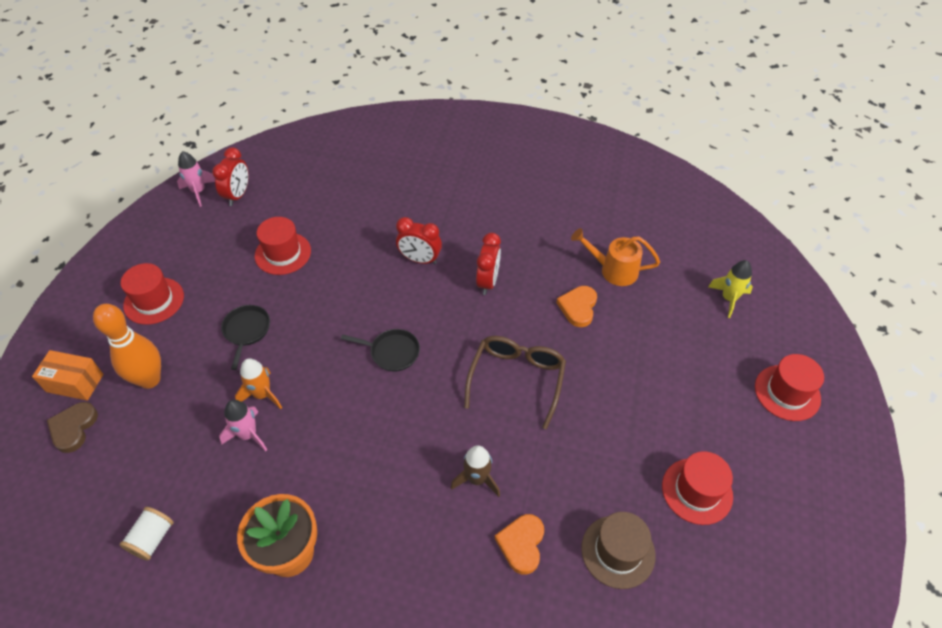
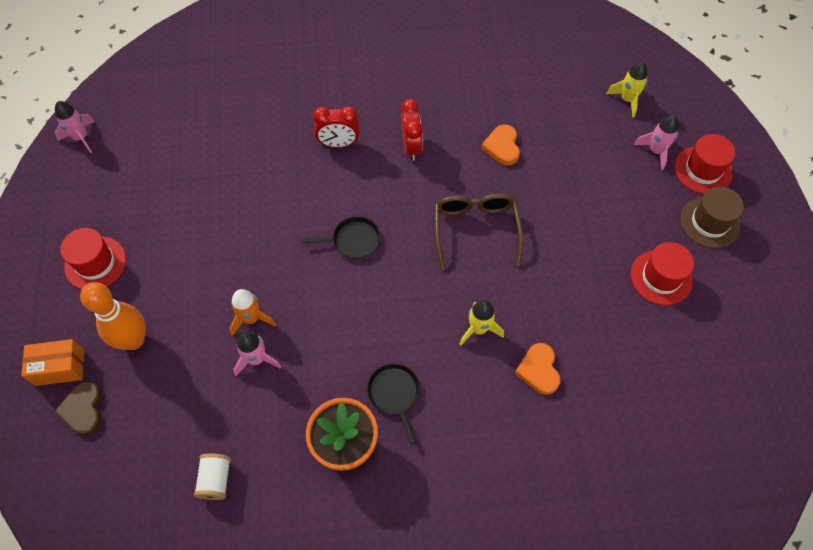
camera: 20 degrees left, 10 degrees up
(238, 195) = (124, 130): red clock -> none
(246, 331) = (205, 263): black pan -> black pan (394, 394)
(283, 253) = (201, 177): red hat -> none
(477, 479) = (479, 329): brown rocket -> yellow rocket
(613, 270) = (519, 102): orange watering can -> none
(618, 551) = (617, 348): brown hat -> brown hat (710, 222)
(741, 358) = (656, 151): none -> pink rocket

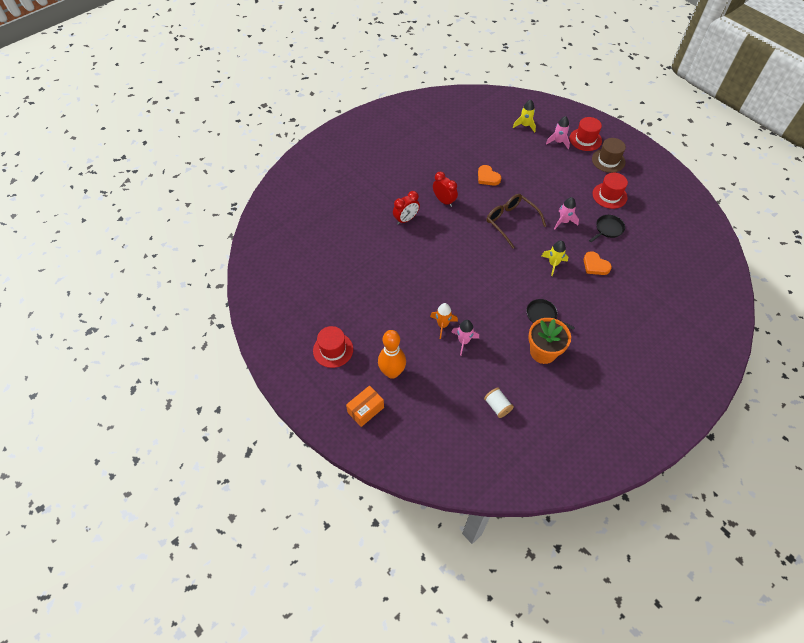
camera: 35 degrees left, 5 degrees down
(81, 137) = (258, 294): pink rocket -> pink rocket (563, 221)
(83, 409) = (399, 420): brown heart -> none
(353, 240) = (458, 260): black pan -> black pan (608, 229)

